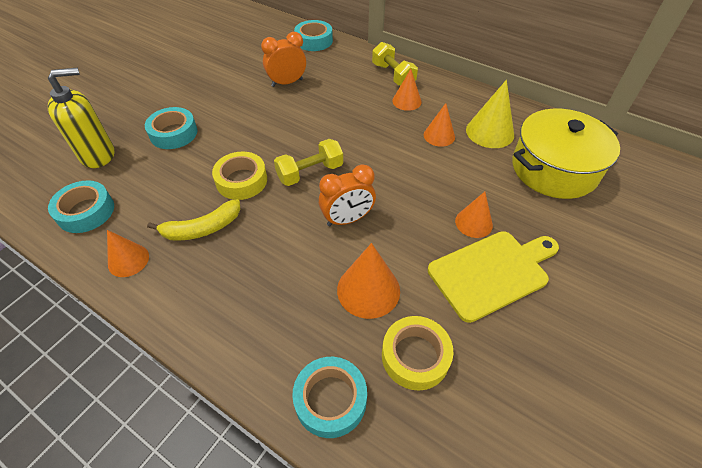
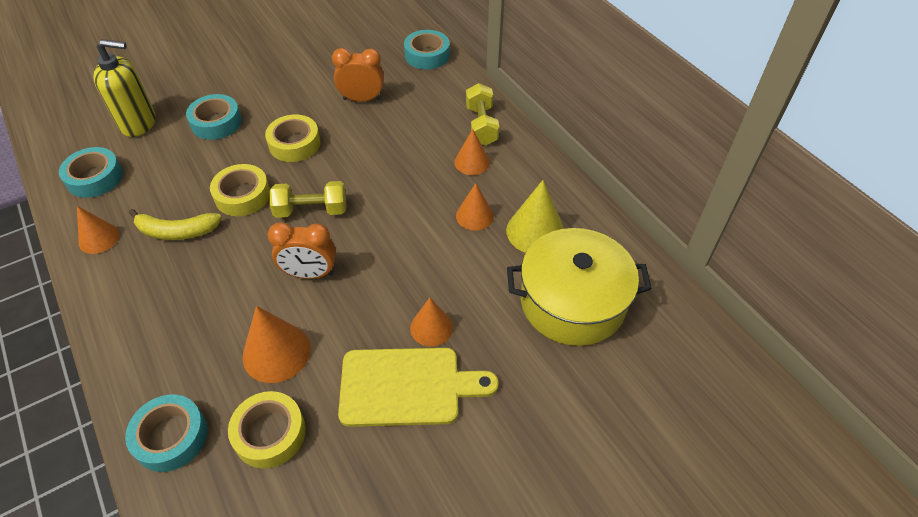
camera: 25 degrees right, 0 degrees up
(256, 129) = (294, 144): none -> yellow tape

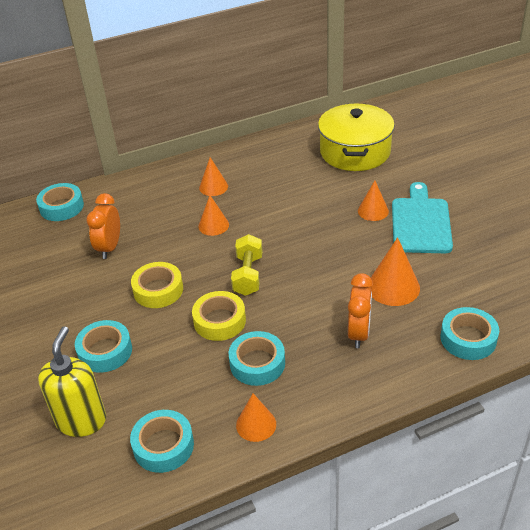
camera: 80 degrees left, 10 degrees down
(177, 231) = (257, 363): yellow banana -> turquoise tape
(270, 433) = (461, 286): yellow tape -> none
(310, 273) = (318, 272): orange clock -> orange clock (359, 333)
(406, 387) = (421, 223): yellow cutting board -> turquoise cutting board
(474, 216) = (271, 188): orange cone -> orange cone (213, 225)
(481, 125) = (171, 180): yellow dumbbell -> none
(535, 231) = (292, 162): yellow cone -> none

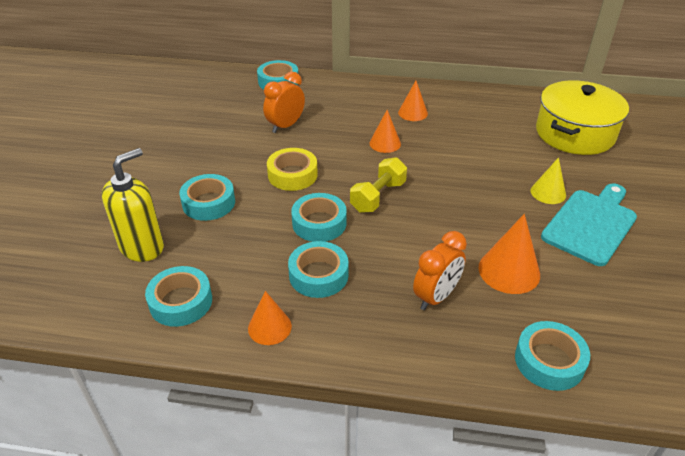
camera: 30 degrees right, 0 degrees up
(219, 321) = (319, 223): yellow tape -> turquoise tape
(373, 211) = (548, 192): orange cone -> yellow cone

